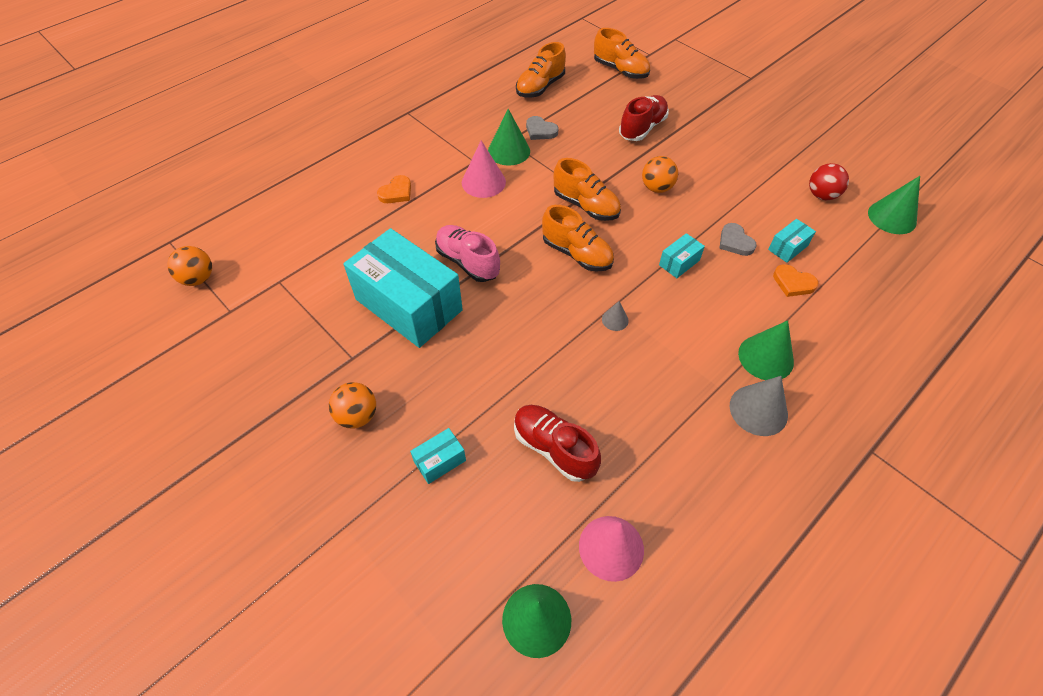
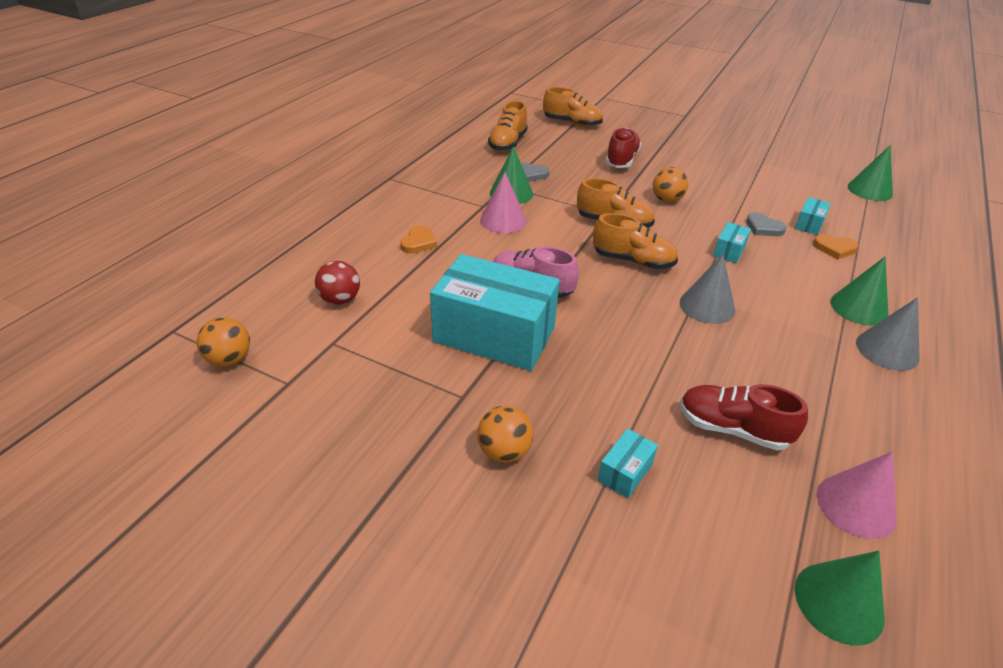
camera: 20 degrees left, 15 degrees down
(615, 320) = (707, 306): grey cone -> grey cone, size x1.95
(821, 195) = (805, 184): red ball -> red ball (340, 300)

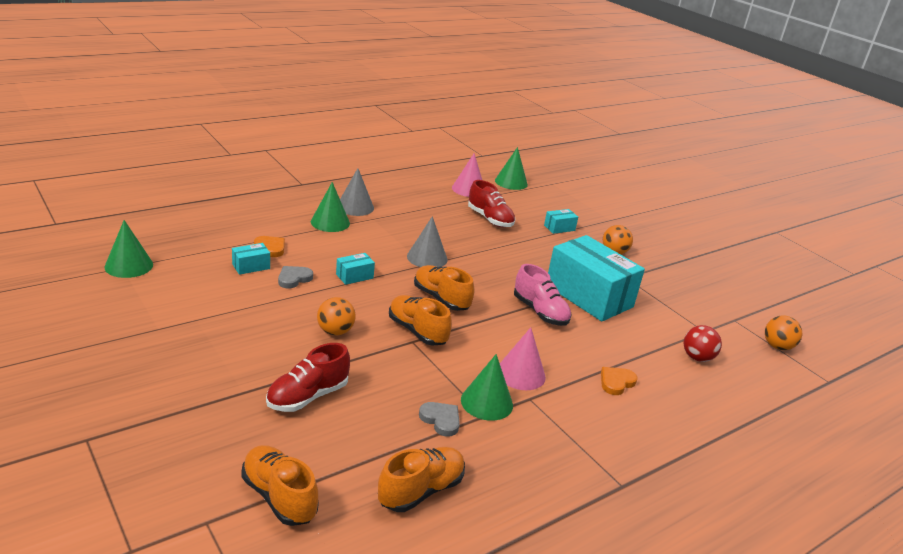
camera: 155 degrees left, 10 degrees down
(763, 228) = (294, 278): grey heart -> grey heart turned 120 degrees counterclockwise

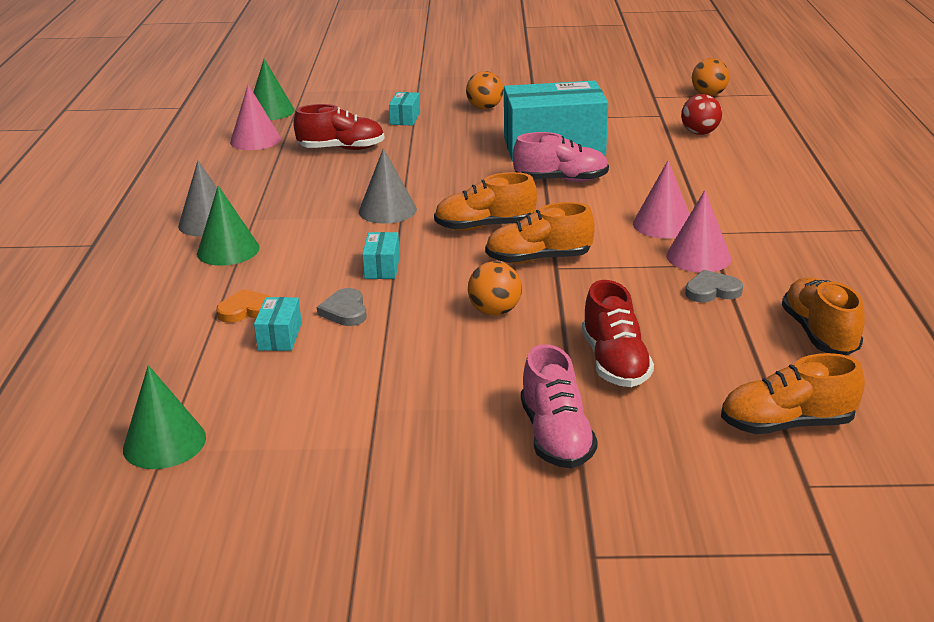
camera: 50 degrees left, 0 degrees up
(205, 393) = (556, 437): none -> pink shoe
(486, 402) = (698, 257): green cone -> pink cone
(616, 382) = (711, 182): orange heart -> none

